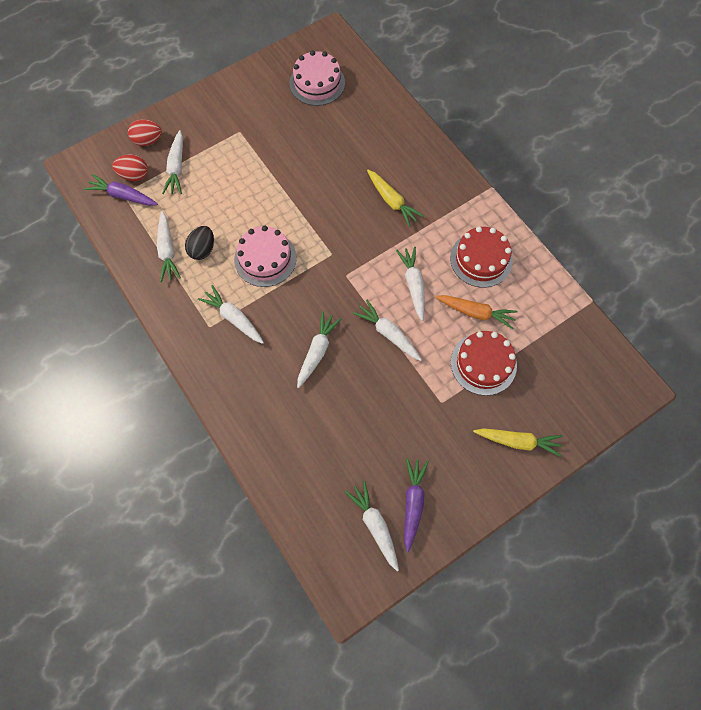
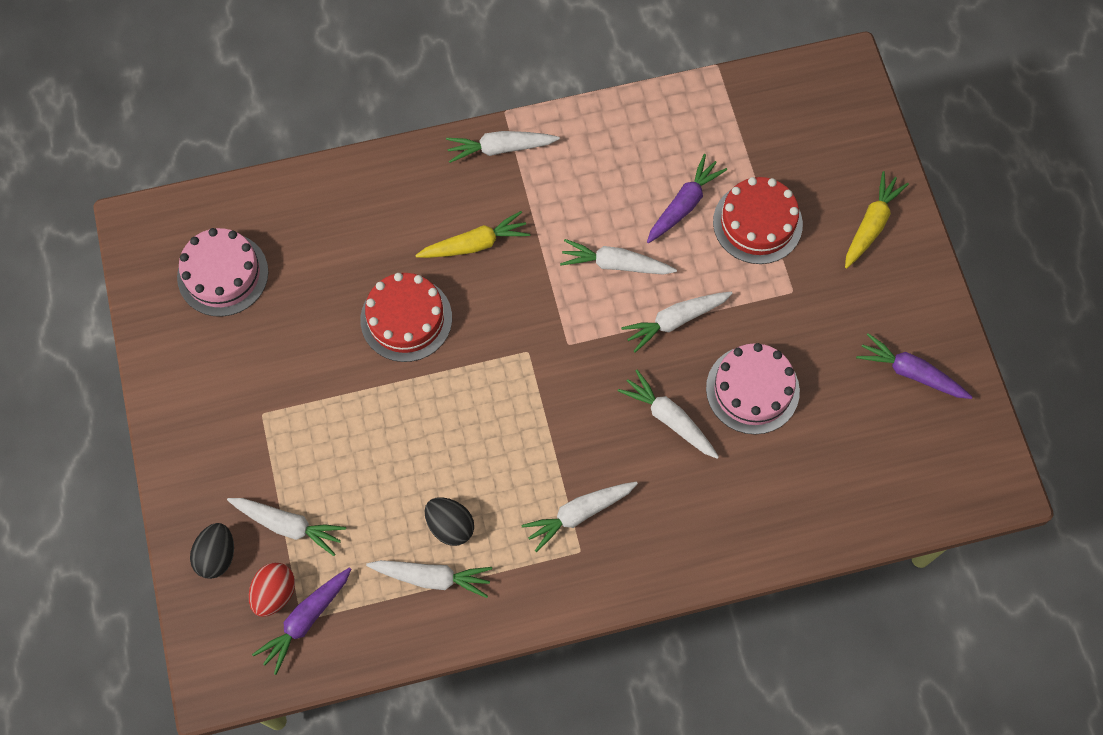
camera: 70 degrees left, 0 degrees up
(148, 140) = (217, 556): red egg -> black egg
(265, 259) = (500, 443): pink cake -> pink cake (752, 389)
(375, 525) = (925, 427): white carrot -> white carrot (500, 148)
(475, 312) = (684, 204): orange carrot -> purple carrot
(481, 259) = (609, 168): red cake -> red cake (406, 319)

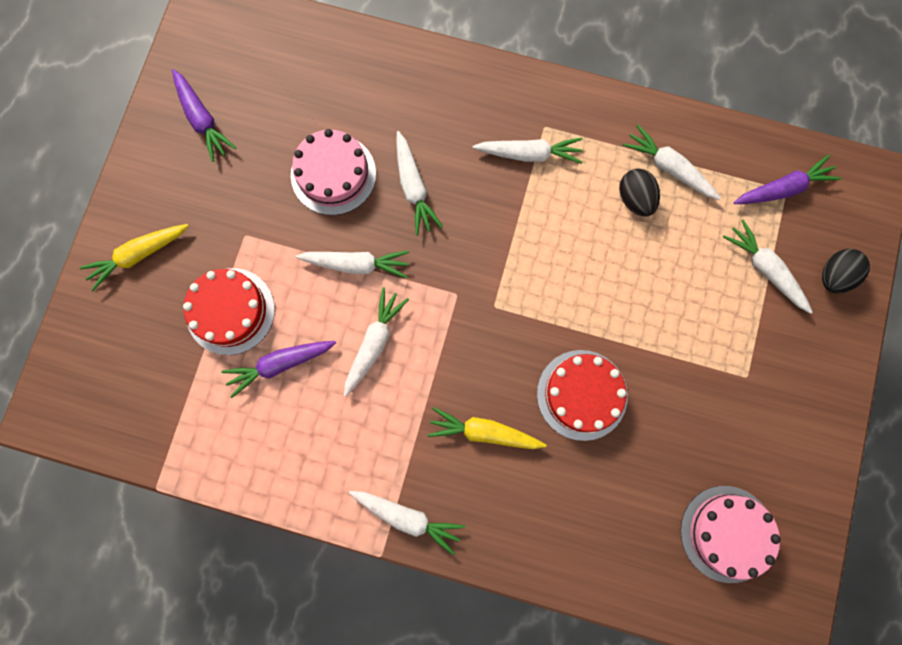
camera: 150 degrees left, 10 degrees up
(275, 593) = (799, 221): red egg -> none
(615, 264) = (374, 343): white carrot -> white carrot turned 105 degrees counterclockwise

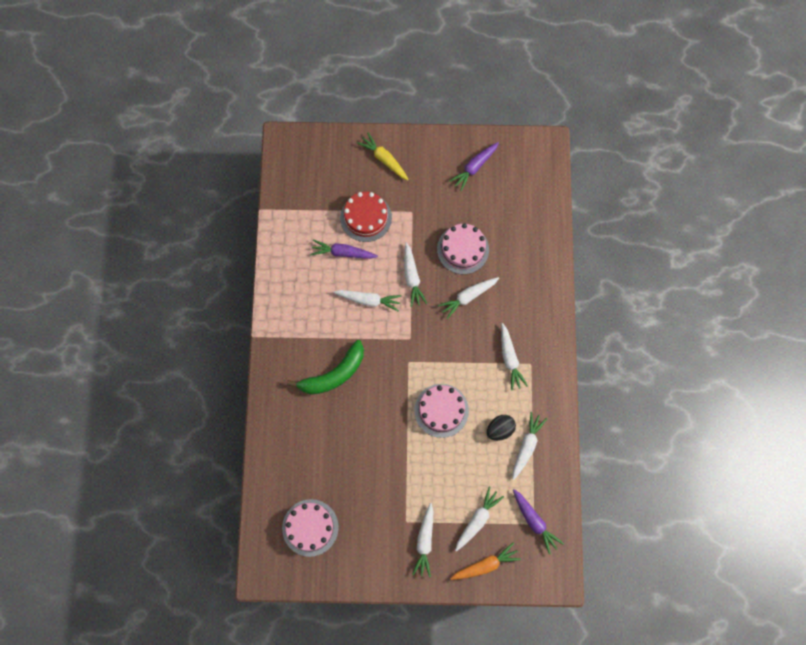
camera: 75 degrees right, 5 degrees down
(280, 364) = (343, 253): purple carrot -> purple carrot turned 45 degrees counterclockwise
(408, 517) = (276, 345): white carrot -> white carrot (425, 541)
(484, 432) = (333, 374): yellow carrot -> green banana
(582, 394) = (369, 425): red cake -> none
(584, 277) = (441, 410): none -> pink cake
(834, 276) = (485, 564): black egg -> orange carrot

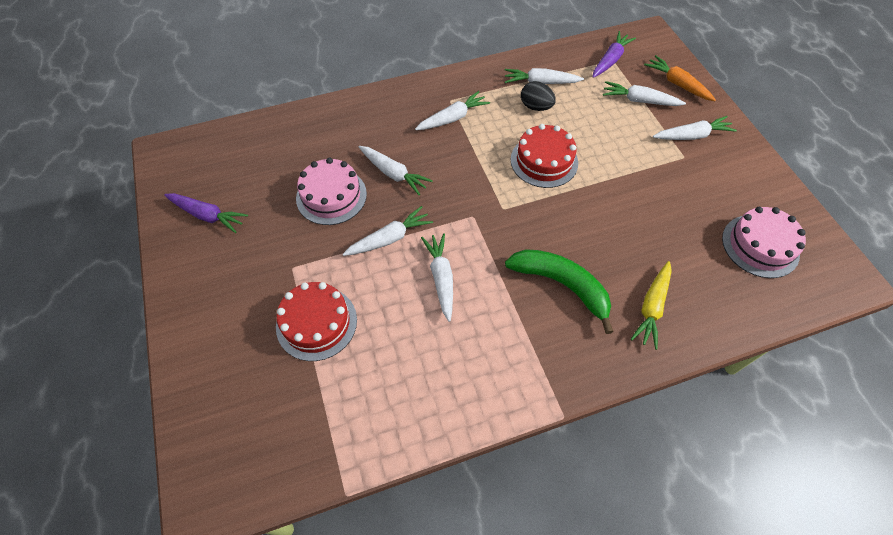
camera: 110 degrees left, 15 degrees down
(343, 253) = (382, 335): purple carrot -> none
(384, 159) = (213, 330): yellow carrot -> yellow carrot (651, 308)
(441, 410) = (544, 161): pink cake -> red cake

